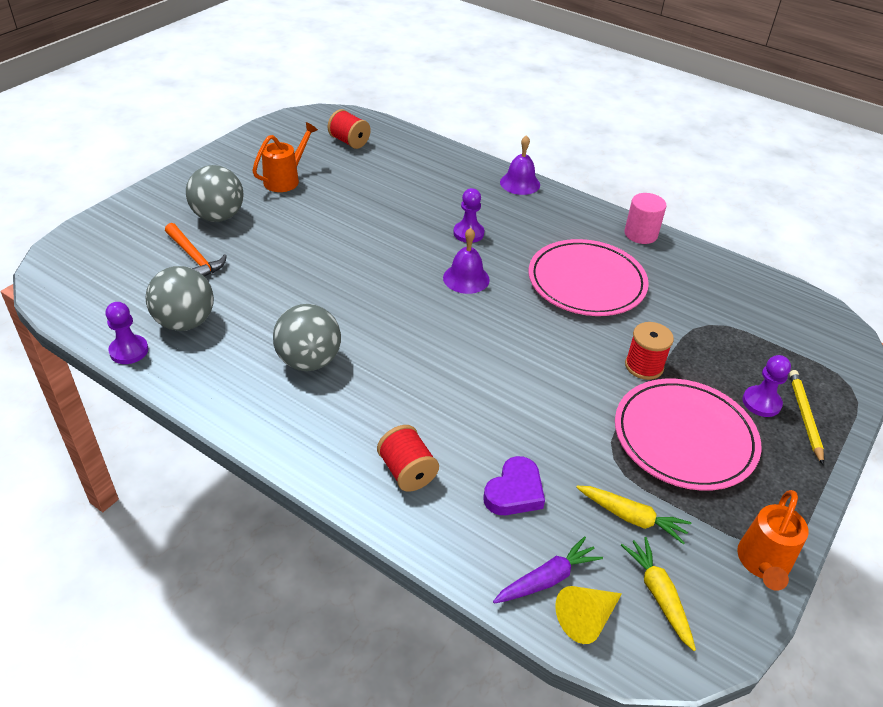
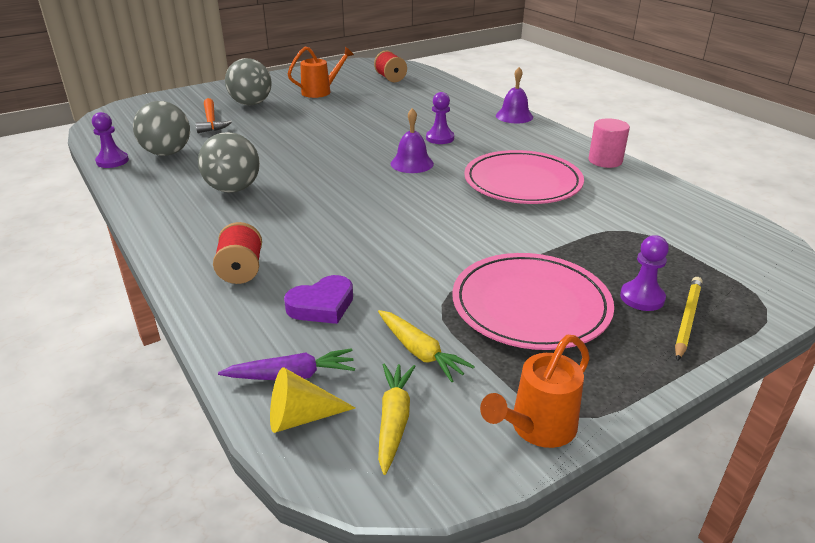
camera: 25 degrees right, 10 degrees down
(644, 366) = (531, 246): red spool -> none

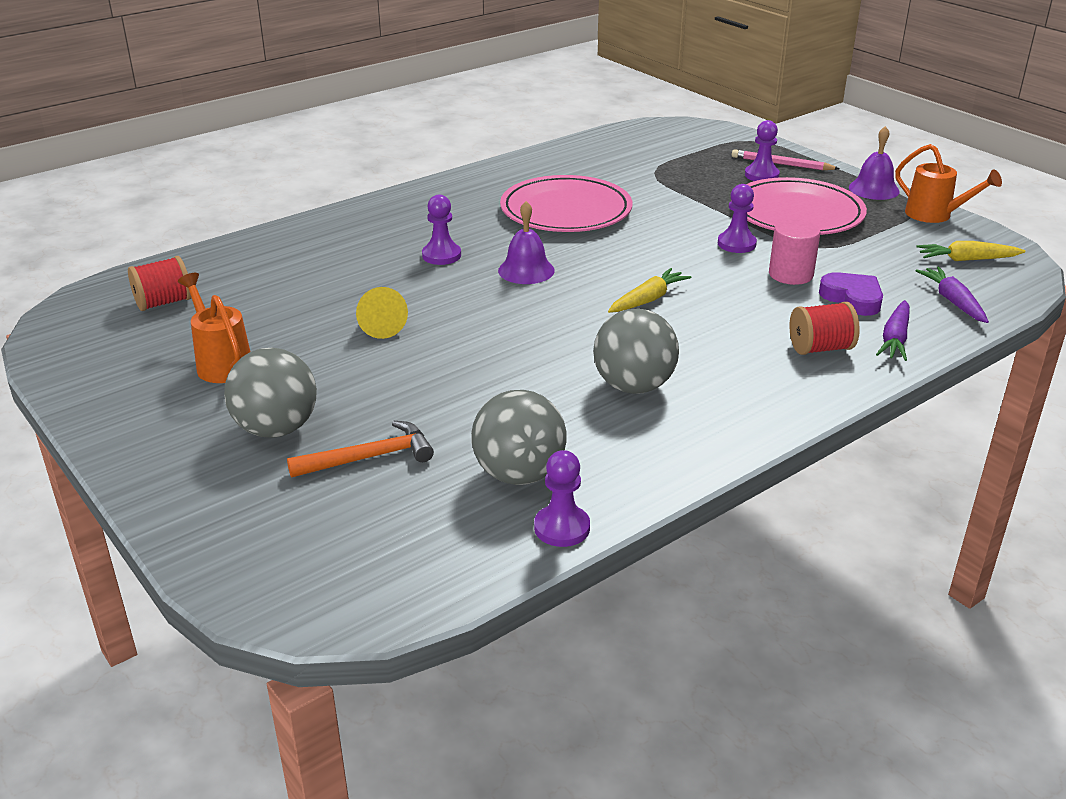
camera: 95 degrees left, 0 degrees up
(236, 315) = (895, 339): none -> purple carrot
(301, 417) = (992, 293): yellow cone -> yellow cone (380, 326)
(420, 352) = (886, 253): yellow carrot -> yellow carrot (648, 300)
(451, 256) = (736, 244): none -> purple pawn
(514, 116) = (362, 210): purple bell -> purple bell (874, 189)
(605, 161) = (501, 170): pink cylinder -> pink cylinder (790, 274)
(687, 319) = (781, 164): yellow pencil -> pink pencil

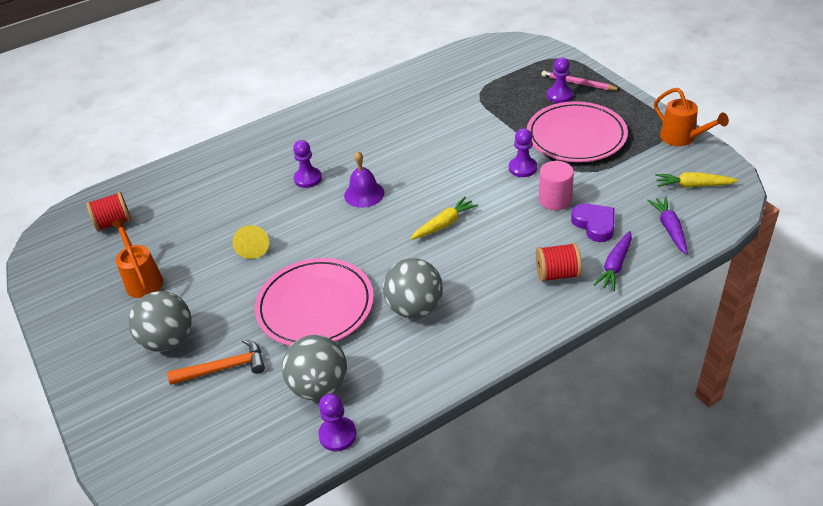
camera: 10 degrees right, 10 degrees up
(566, 210) = (405, 133): pink plate -> pink plate (315, 306)
(874, 189) = (642, 110): purple bell -> none

